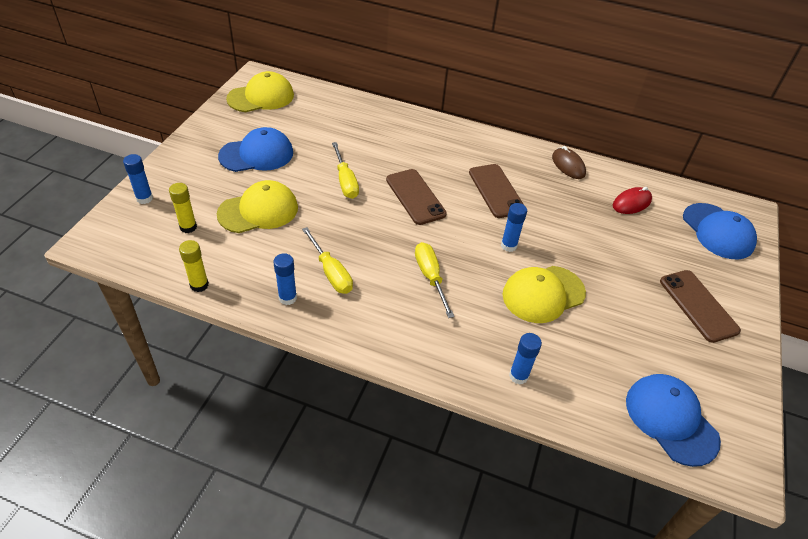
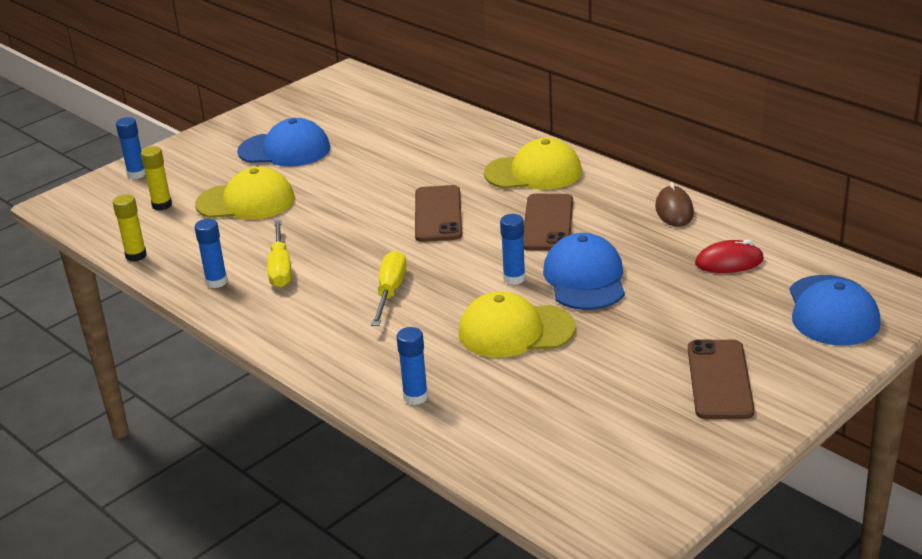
camera: 30 degrees right, 15 degrees down
(261, 97) = (333, 95): yellow cap -> yellow cap (533, 172)
(345, 181) = (366, 188): yellow screwdriver -> none
(671, 420) = (569, 475): blue cap -> blue cap (585, 278)

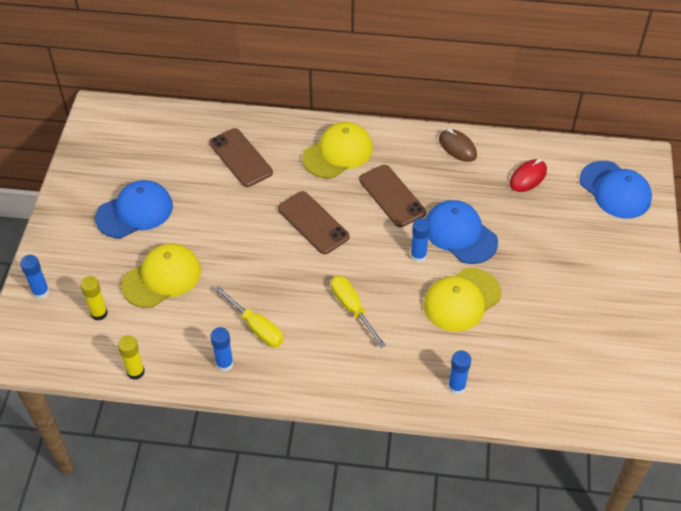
camera: 40 degrees left, 20 degrees up
(720, 380) = (605, 276): brown phone -> brown phone (241, 158)

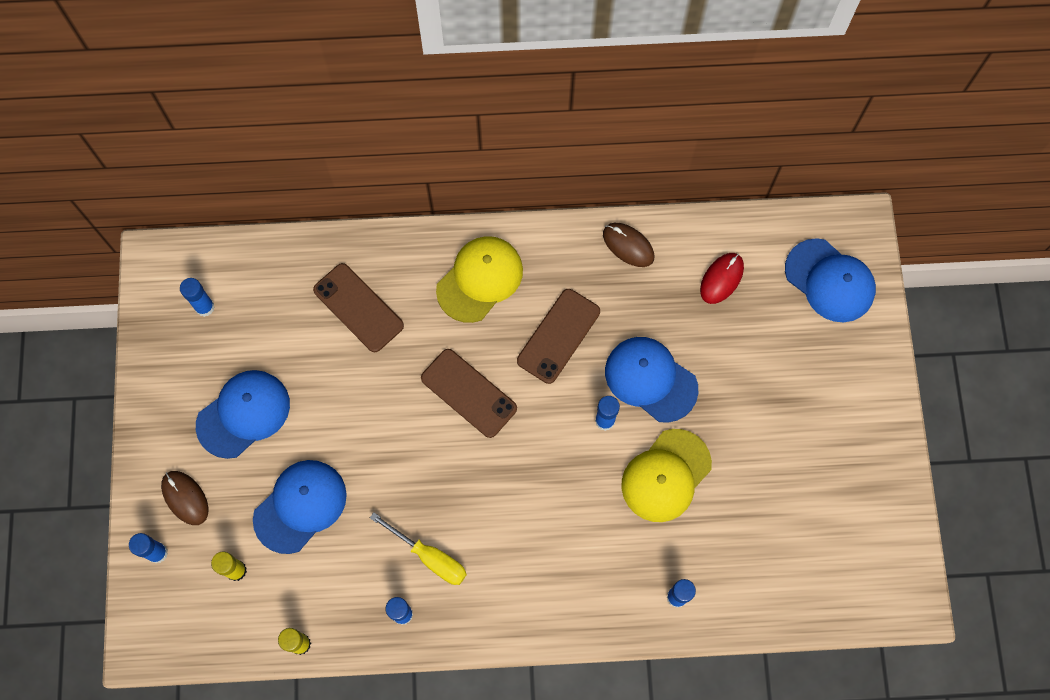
camera: 10 degrees left, 20 degrees up
(73, 259) = (185, 498): none -> brown mouse
(125, 142) = (205, 307): none -> blue glue stick
(162, 278) = (300, 506): yellow cap -> blue cap
(352, 309) = (538, 511): yellow screwdriver -> none
(392, 196) = (558, 336): brown phone -> brown phone turned 75 degrees clockwise

